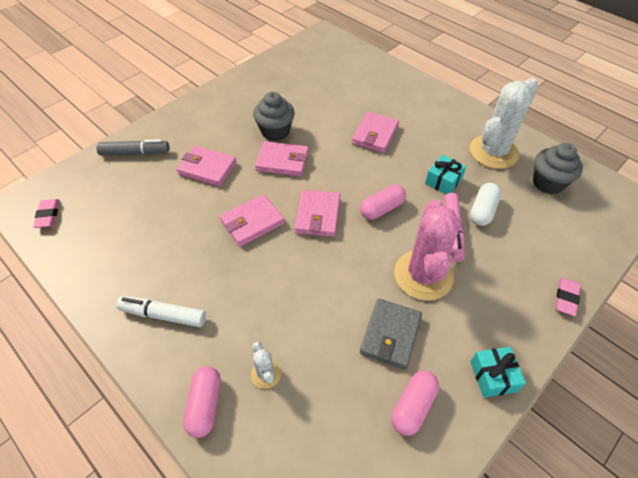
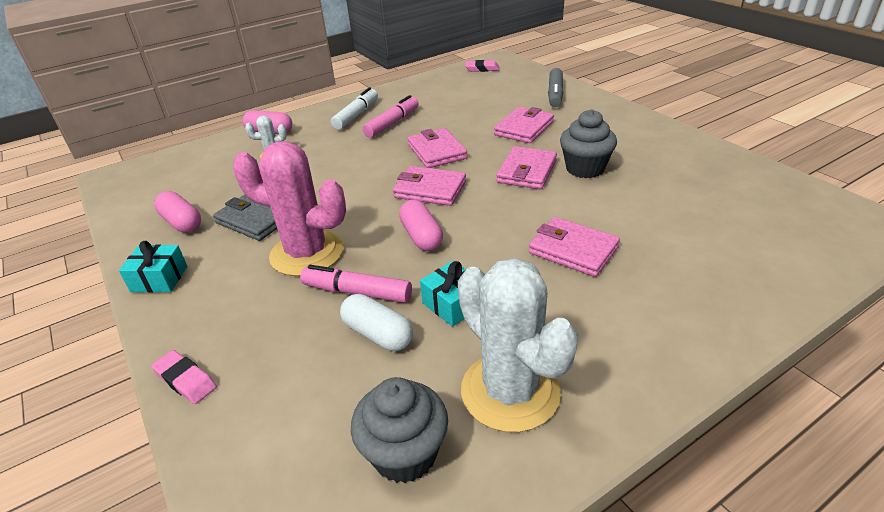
camera: 105 degrees right, 15 degrees down
(189, 272) = (392, 123): none -> pink marker

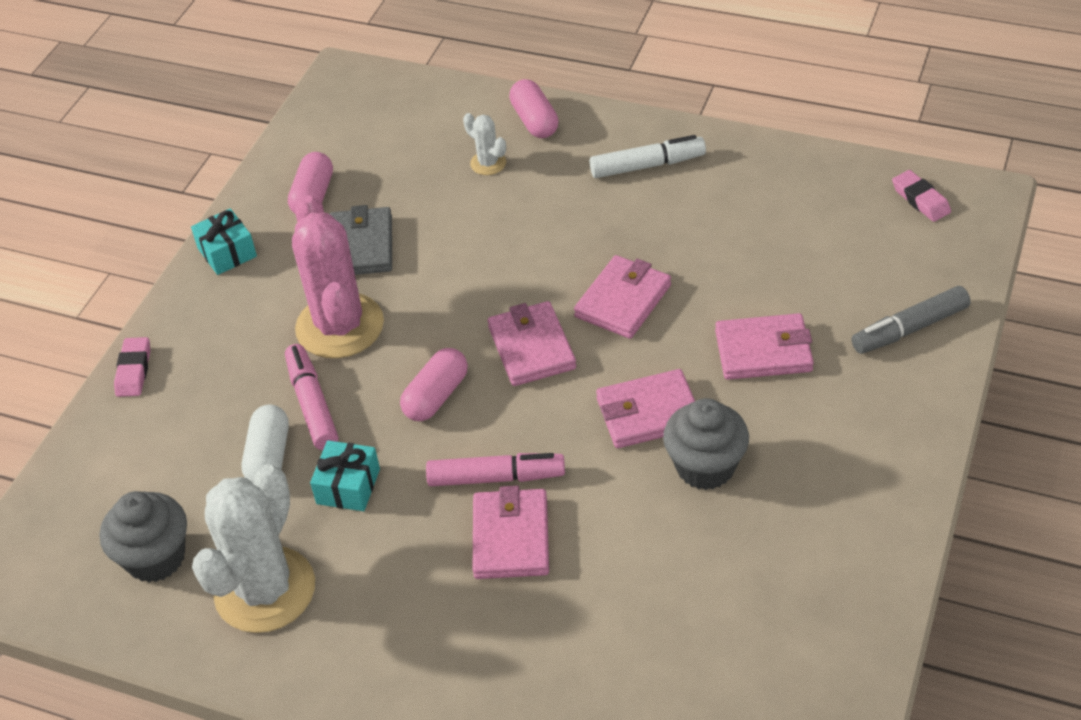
camera: 55 degrees right, 10 degrees up
(392, 123) = (657, 213): pink marker -> pink marker (496, 477)

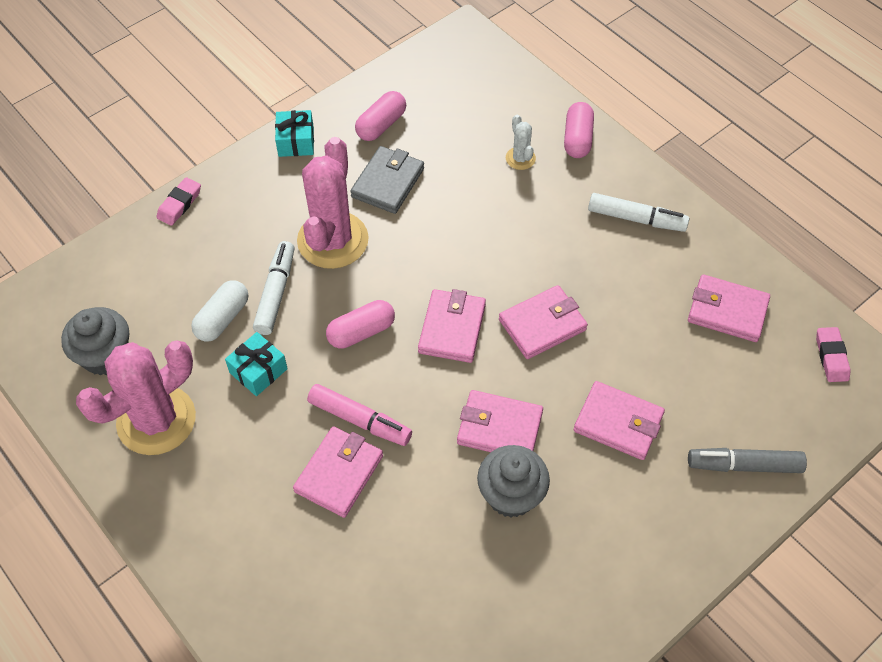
camera: 25 degrees right, 10 degrees up
(265, 590) = (156, 420): white cactus -> pink cactus
(312, 404) = (276, 293): pink marker -> white marker
(795, 205) = (727, 311): none -> pink wallet

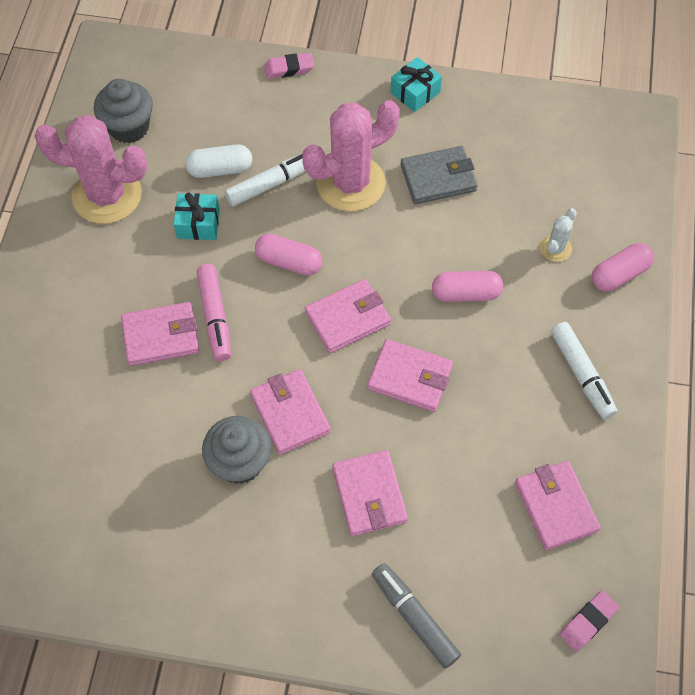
camera: 50 degrees right, 5 degrees up
(381, 125) = (488, 133): pink capsule -> pink capsule (465, 293)

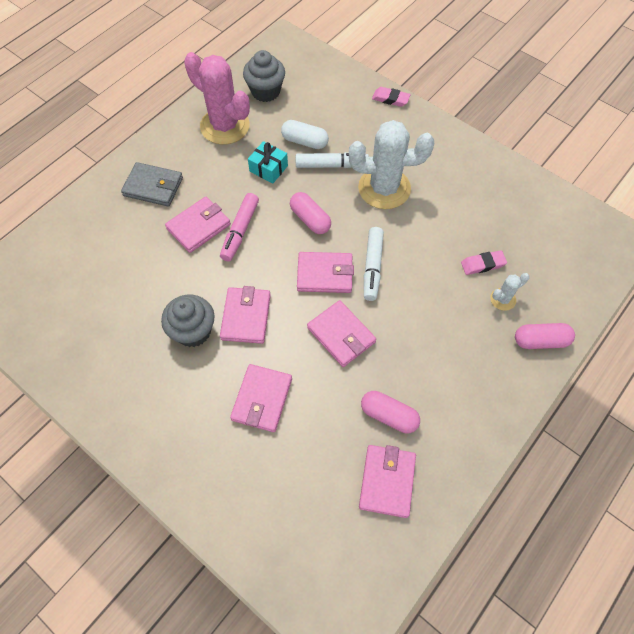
camera: 30 degrees right, 0 degrees up
(161, 336) = (199, 227): pink wallet -> pink wallet turned 60 degrees counterclockwise
(350, 183) = (384, 188): pink cactus -> white cactus
(414, 617) = (236, 501): grey marker -> none
(415, 92) = (467, 150): turquoise gift -> none
(438, 178) = (447, 212): grey wallet -> grey wallet (153, 187)
(465, 293) = (417, 298): pink capsule -> pink capsule (389, 415)
(581, 374) = (466, 397): white marker -> white marker (372, 267)
(588, 622) = (357, 580): pink eraser -> pink eraser (482, 264)

